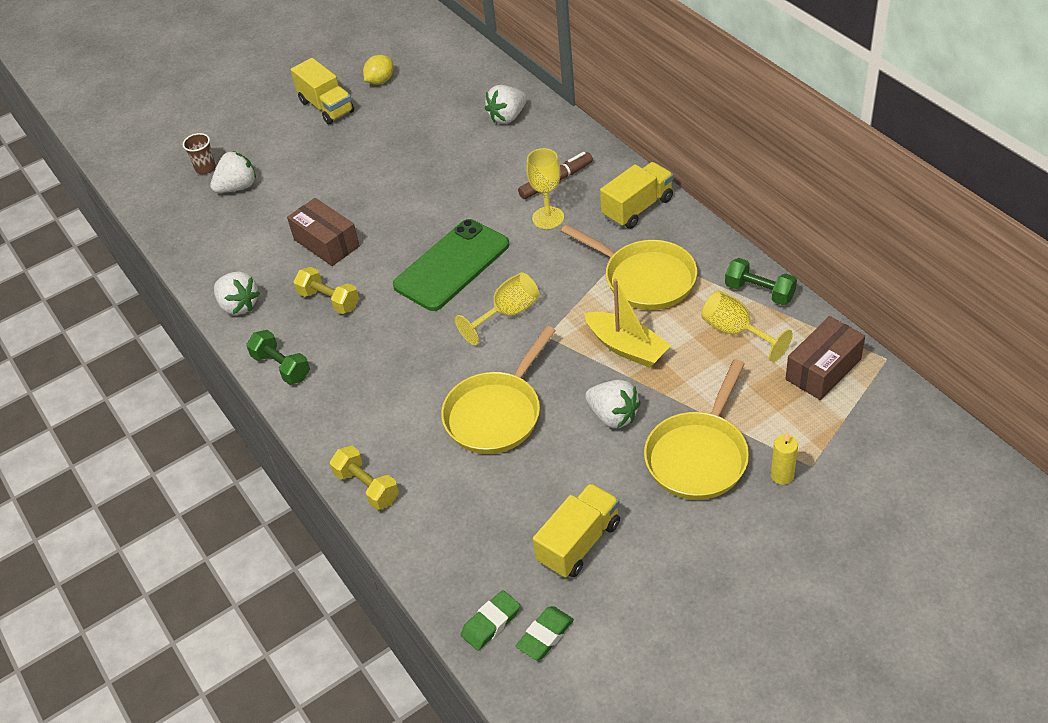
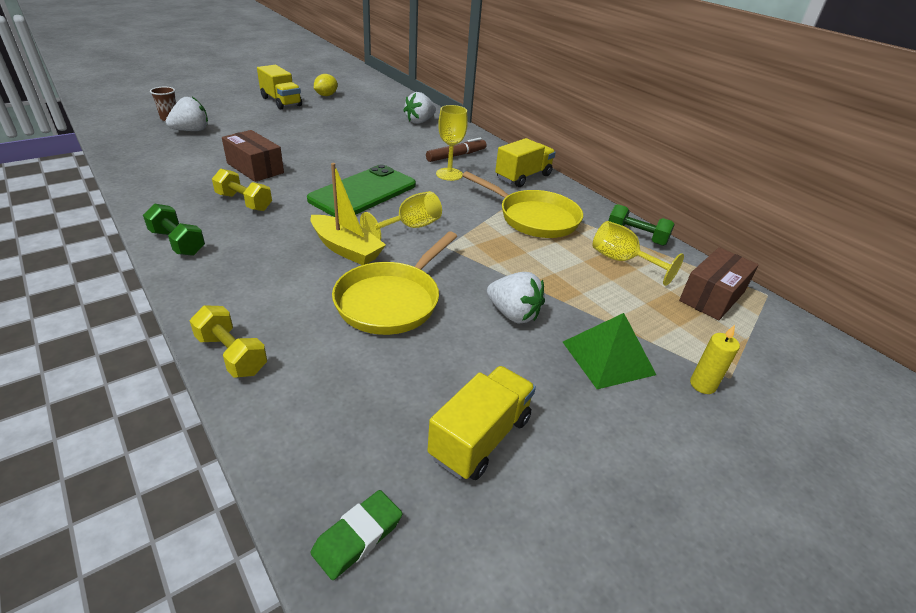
camera: 10 degrees left, 10 degrees down
(239, 305) = (156, 197): white strawberry -> none
(545, 635) = (434, 562): green eraser -> none
(627, 347) = (522, 262): yellow boat -> yellow boat (346, 249)
(699, 456) = (608, 358): yellow pan -> green pyramid

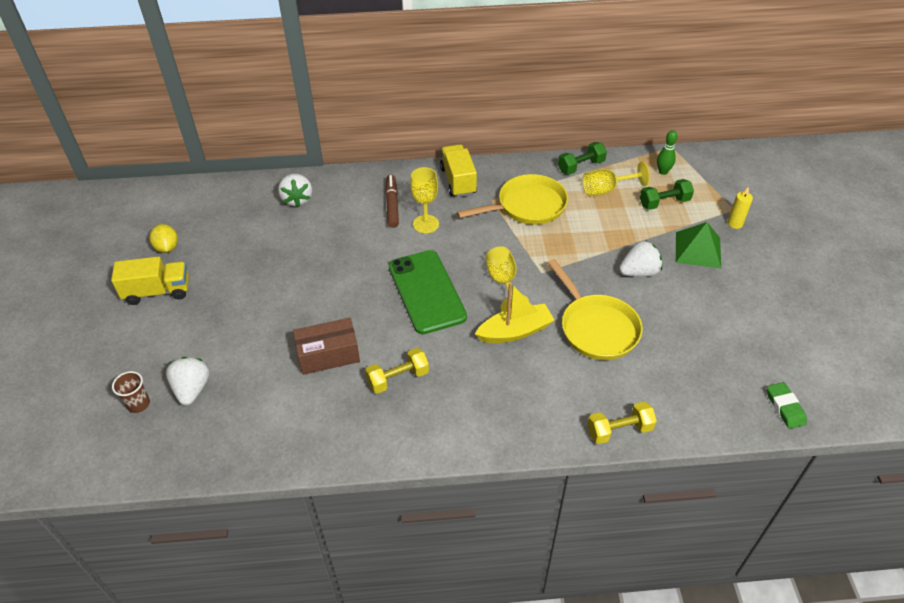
camera: 55 degrees left, 10 degrees up
(177, 243) = (448, 438): green dumbbell -> green dumbbell (664, 203)
(480, 437) = (738, 334): yellow truck -> none
(712, 296) = (663, 172): brown box -> green bowling pin

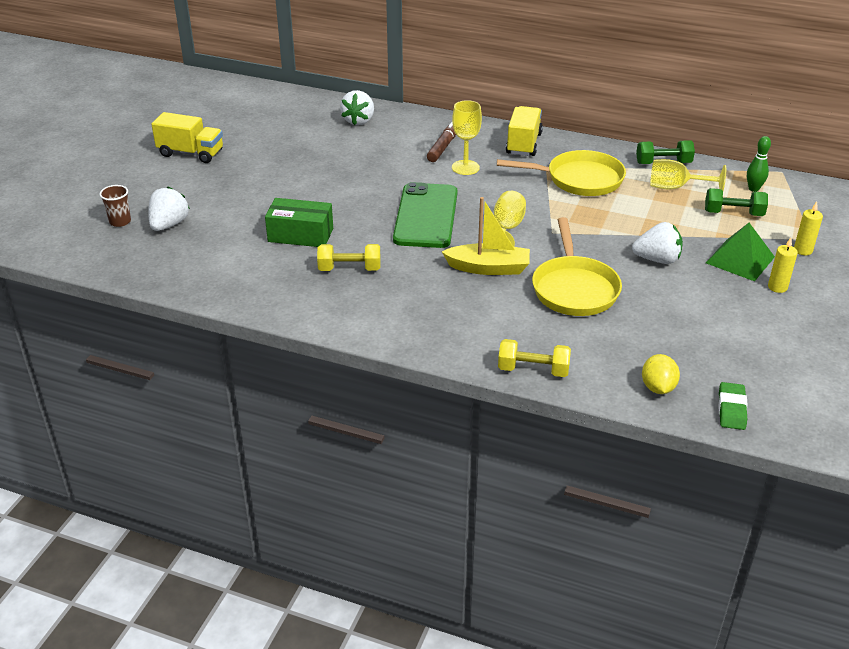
camera: 25 degrees right, 10 degrees down
(167, 248) = (221, 126): yellow lemon -> yellow lemon (658, 387)
(328, 355) = (300, 235): brown box -> green box
(740, 268) = (777, 287): none -> yellow candle

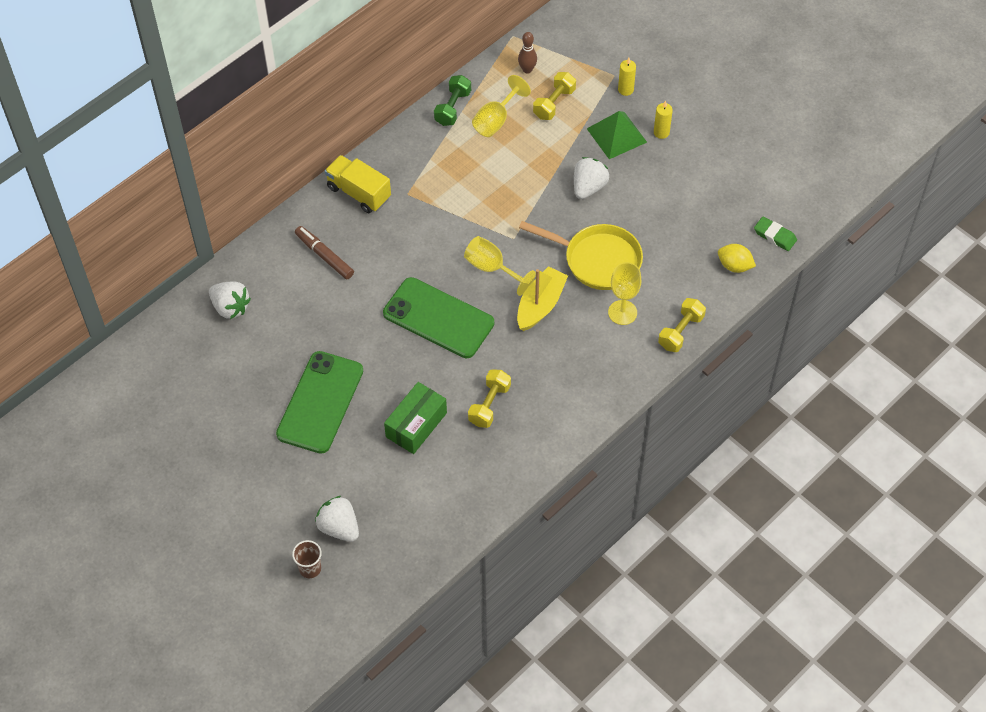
camera: 65 degrees left, 20 degrees up
(191, 153) = (208, 476): yellow truck -> none
(293, 182) = (320, 402): none -> green phone
(465, 167) = (374, 255): yellow goblet -> yellow goblet (622, 312)
(579, 179) = (444, 180): yellow pan -> none
(733, 213) = (554, 103): green dumbbell -> yellow dumbbell
(753, 189) = (527, 70): green bowling pin -> brown bowling pin

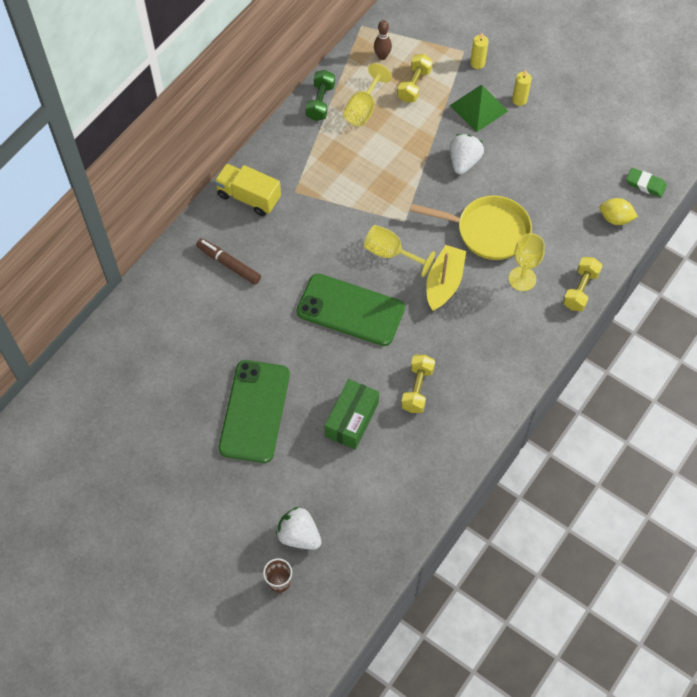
camera: 10 degrees left, 5 degrees up
(230, 307) = (148, 329): white strawberry -> none

